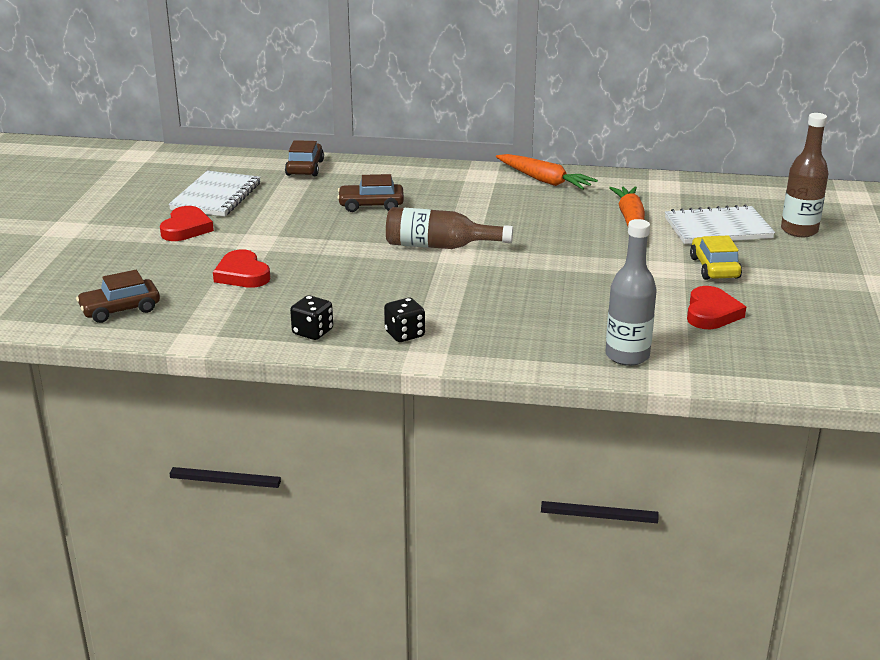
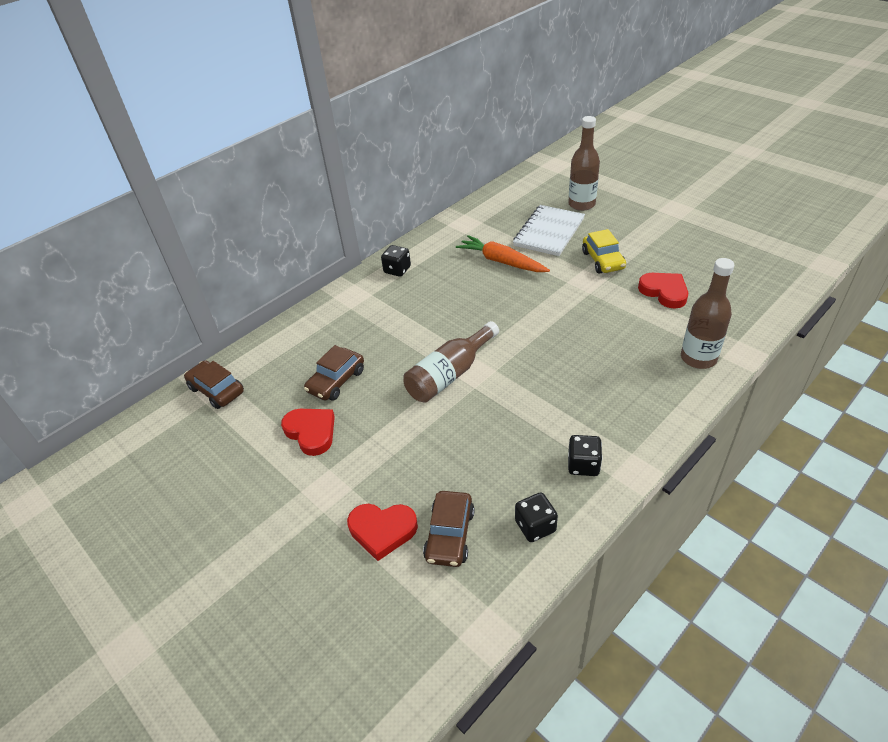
camera: 50 degrees left, 15 degrees up
(120, 309) = (367, 673): brown car -> brown car (449, 535)
(186, 228) = (243, 534): red heart -> red heart (311, 432)
(216, 196) = (201, 480): white notebook -> none
(544, 180) = (397, 270): orange carrot -> black dice
(627, 356) = (698, 358): grey bottle -> brown bottle
(714, 268) = (603, 260): yellow car -> yellow car turned 135 degrees counterclockwise

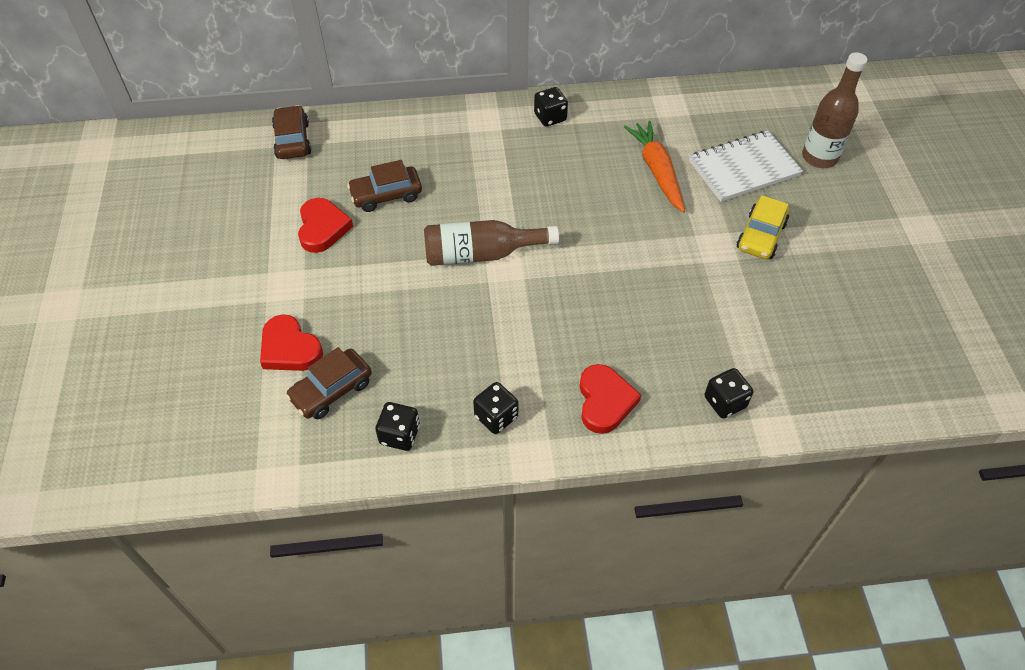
camera: 35 degrees right, 10 degrees up
(664, 292) = (781, 312): red heart -> red heart (605, 401)
(698, 358) = (725, 402): brown bottle -> black dice

